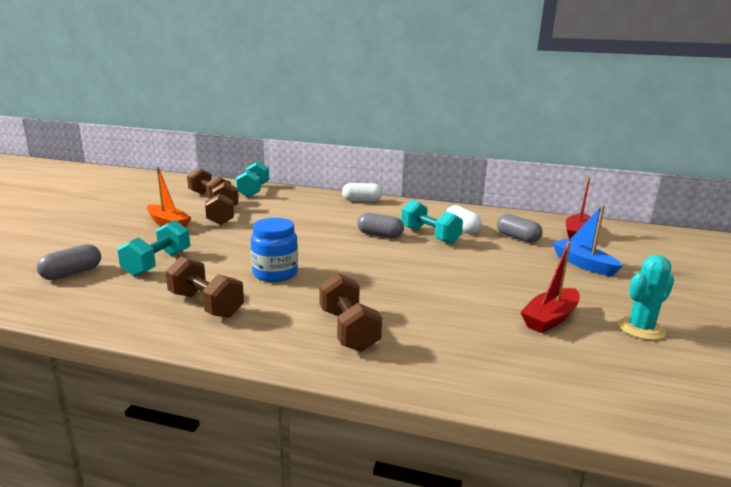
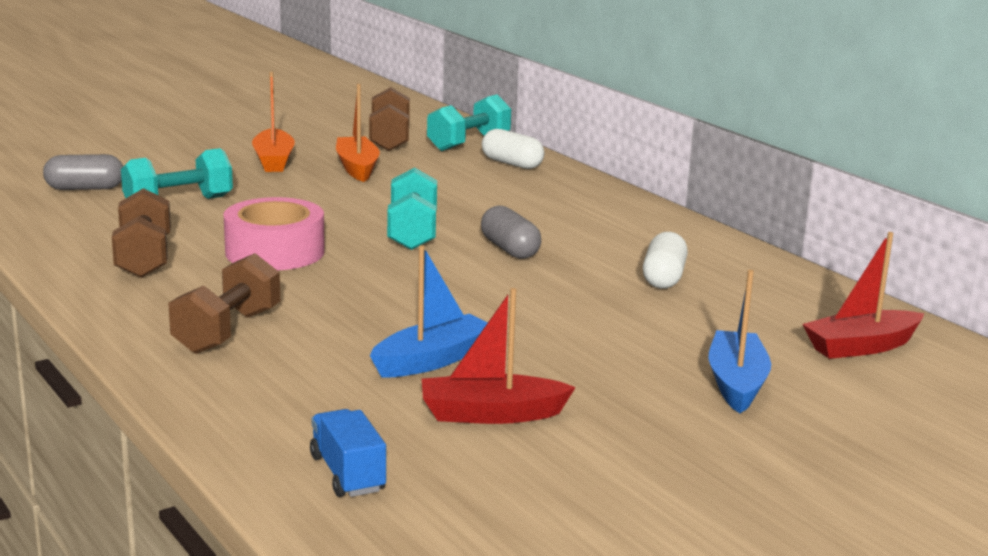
camera: 40 degrees right, 0 degrees up
(223, 216) = (357, 168): brown dumbbell -> orange boat
(275, 274) = (275, 252): blue jar -> pink tape
(362, 200) = (600, 196): white capsule -> white capsule (512, 164)
(429, 236) = (583, 272): turquoise dumbbell -> turquoise dumbbell (412, 233)
(470, 302) = (432, 360): none -> blue boat
(517, 238) = (725, 317): grey capsule -> none
(577, 384) = (347, 474): none -> blue truck
(640, 328) = (590, 473): turquoise cactus -> none

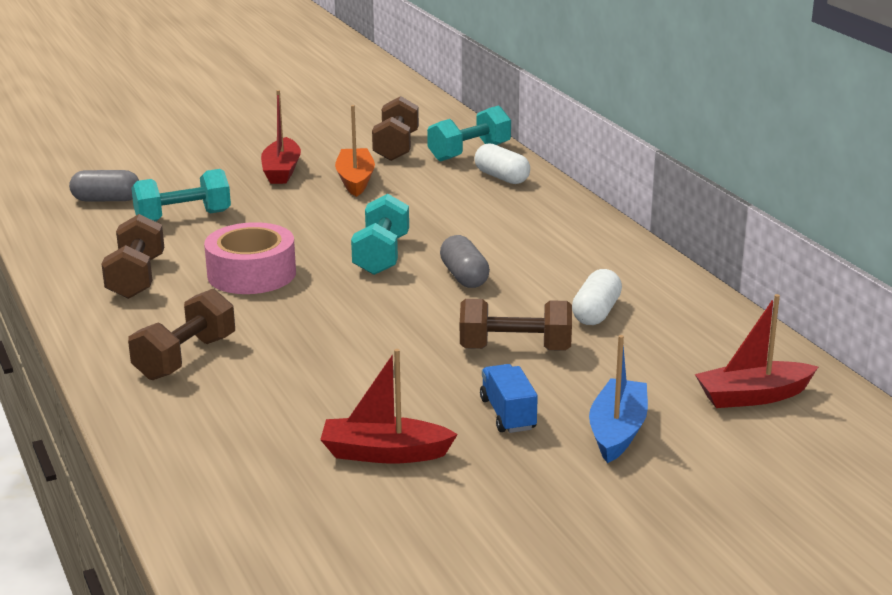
camera: 10 degrees right, 5 degrees up
(273, 161) = (281, 171): orange boat -> red boat
(347, 474) = (242, 507): blue truck -> blue truck (508, 414)
(432, 360) = (352, 395): blue boat -> none
(593, 312) = (515, 349): none -> brown dumbbell

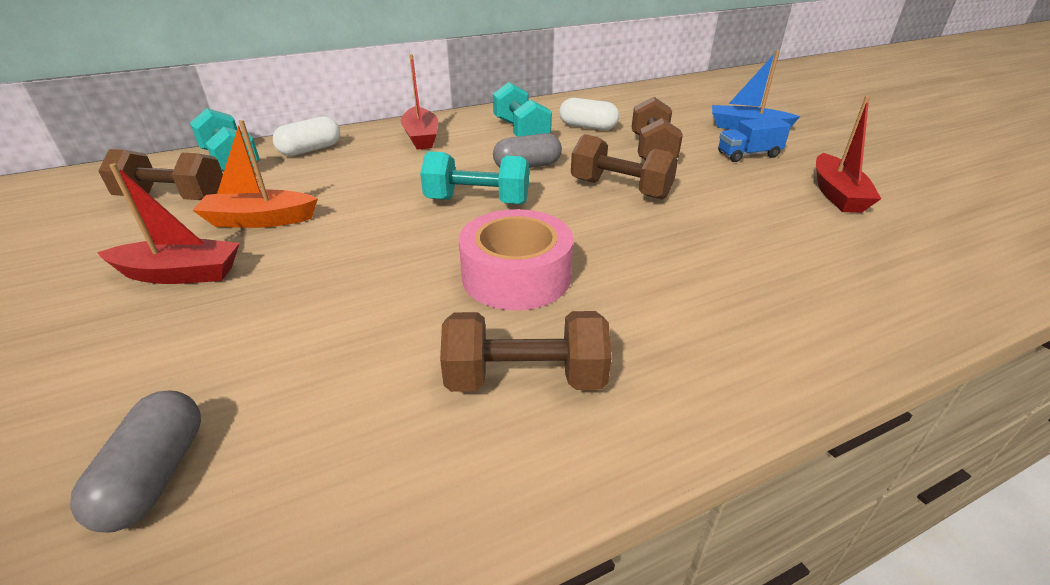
camera: 90 degrees left, 10 degrees up
(183, 217) = (305, 354): turquoise dumbbell -> turquoise dumbbell (521, 132)
(185, 358) = (741, 306): brown dumbbell -> brown dumbbell (620, 189)
(753, 396) = (684, 98): red boat -> red boat (421, 137)

